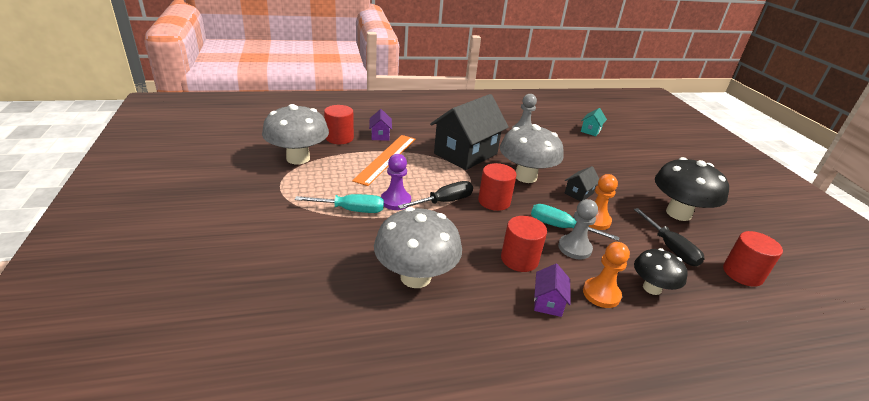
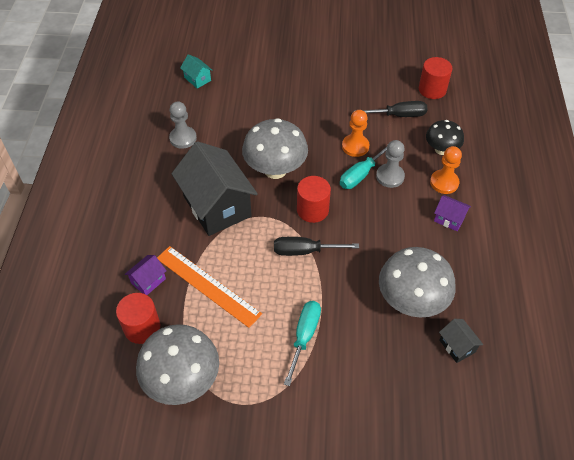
camera: 70 degrees left, 20 degrees up
(380, 135) = (148, 281): purple house -> purple house turned 60 degrees counterclockwise
(395, 201) = (296, 293): purple pawn -> none
(444, 202) = (305, 251): black screwdriver -> black screwdriver turned 75 degrees counterclockwise
(519, 259) = (398, 219): red cylinder -> none
(579, 193) = (312, 140): black house -> black house (457, 346)
(678, 213) = (355, 86): black mushroom -> none

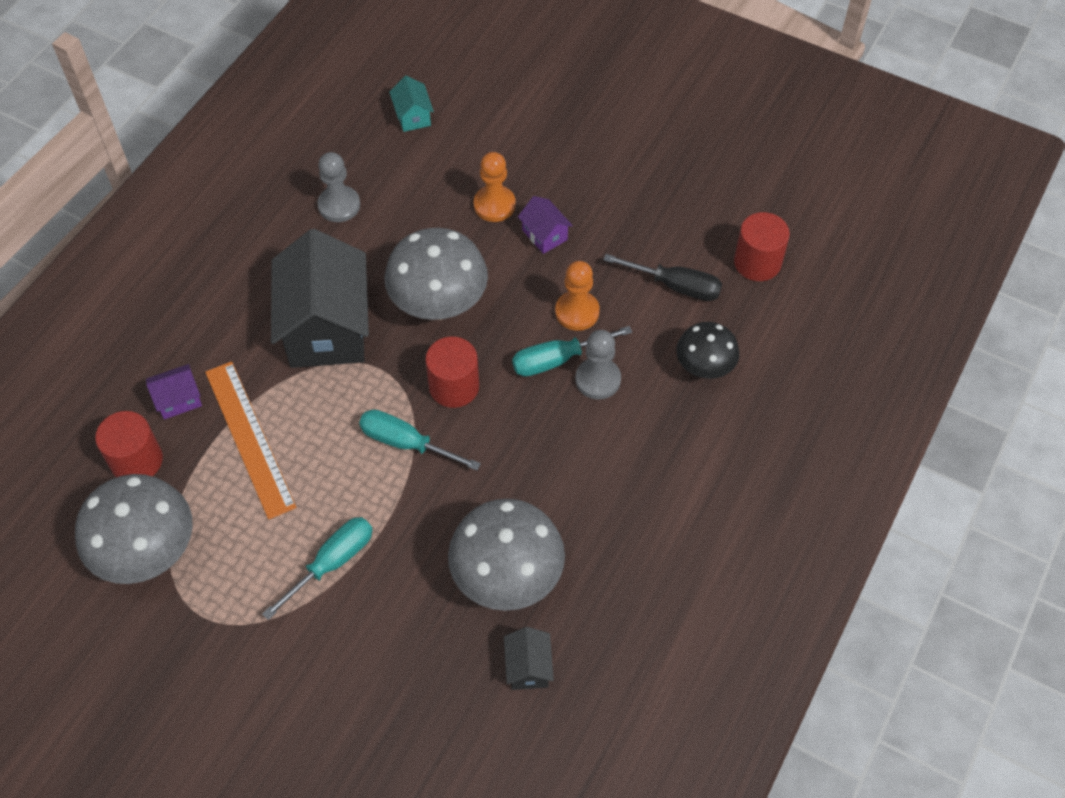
camera: 25 degrees right, 5 degrees up
(305, 251) = (406, 443): black screwdriver -> turquoise screwdriver
(444, 182) = (673, 421): orange pawn -> orange pawn (494, 205)
(449, 219) = (642, 480): purple house -> purple house (545, 235)

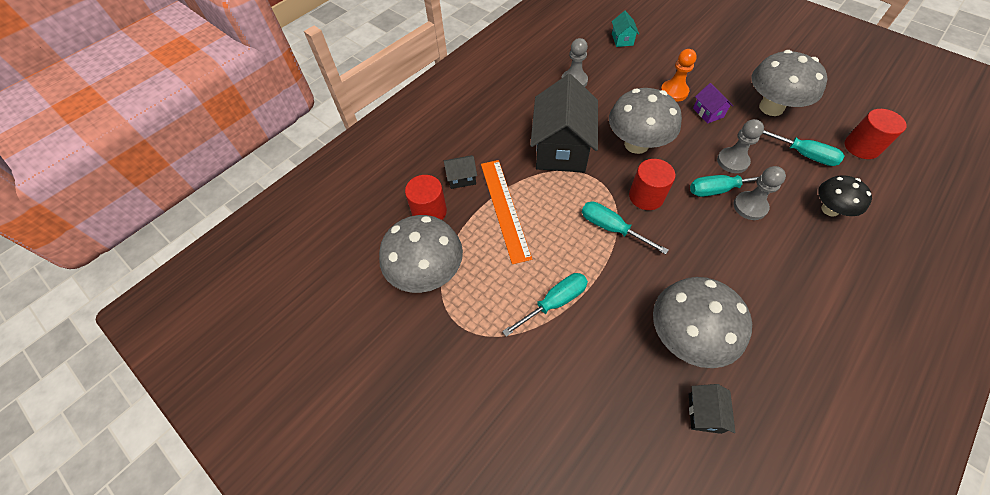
camera: 15 degrees right, 0 degrees up
(178, 400) = (461, 178): purple house -> black house
(577, 312) = (732, 161): orange pawn -> grey pawn
(637, 213) = (771, 107): none -> grey mushroom
(675, 286) = (802, 154): black screwdriver -> turquoise screwdriver

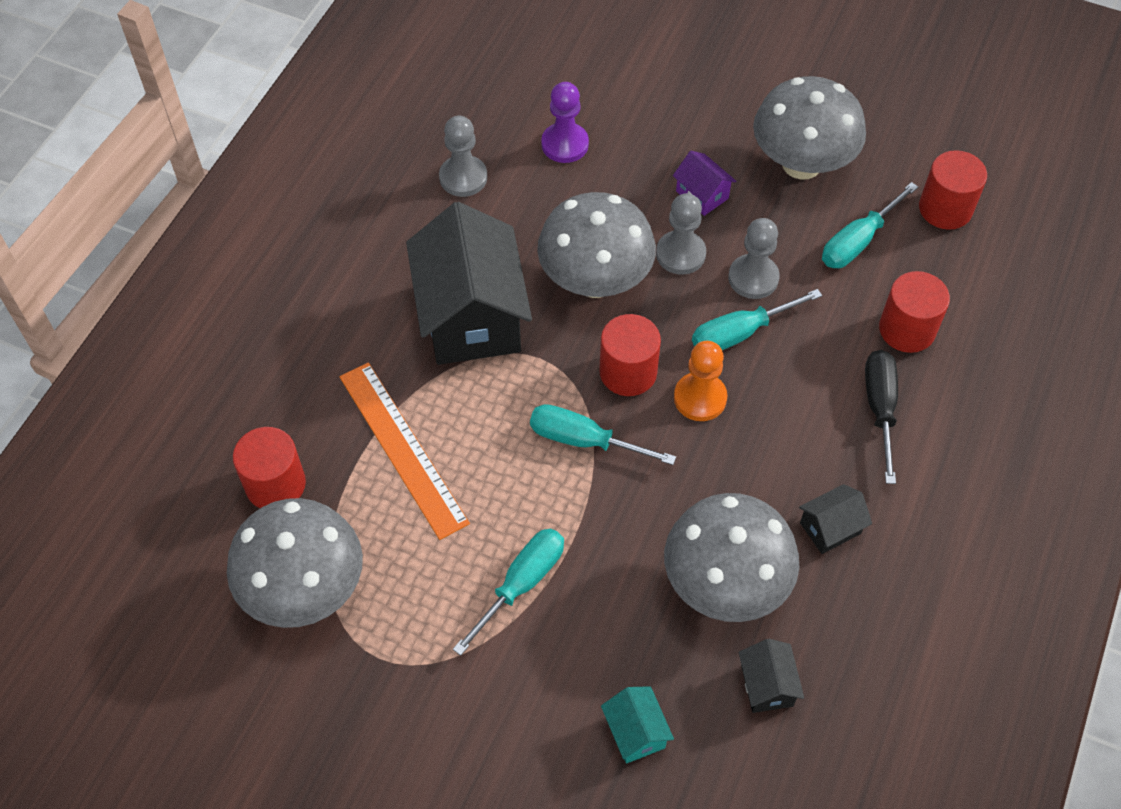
camera: 20 degrees left, 0 degrees up
(461, 178) = (313, 411): black house -> black house (830, 528)
(622, 39) = (531, 73): turquoise house -> turquoise house (635, 732)
(633, 75) = (565, 144): none -> purple pawn
(674, 92) = (639, 165): orange pawn -> orange pawn (700, 398)
(750, 206) = (789, 352): grey pawn -> grey pawn (680, 254)
(802, 154) = (858, 241): turquoise screwdriver -> turquoise screwdriver turned 120 degrees clockwise
(807, 252) = (880, 409): none -> black screwdriver
(830, 209) = (907, 329): black mushroom -> red cylinder

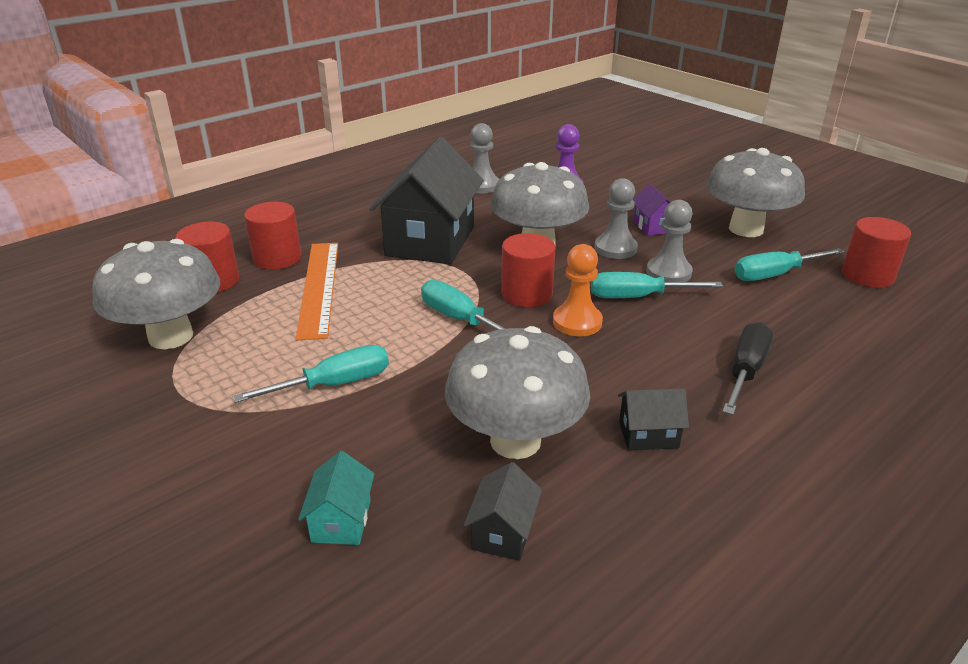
camera: 25 degrees right, 25 degrees down
(907, 329) = (798, 331): red cylinder -> red cylinder (277, 258)

